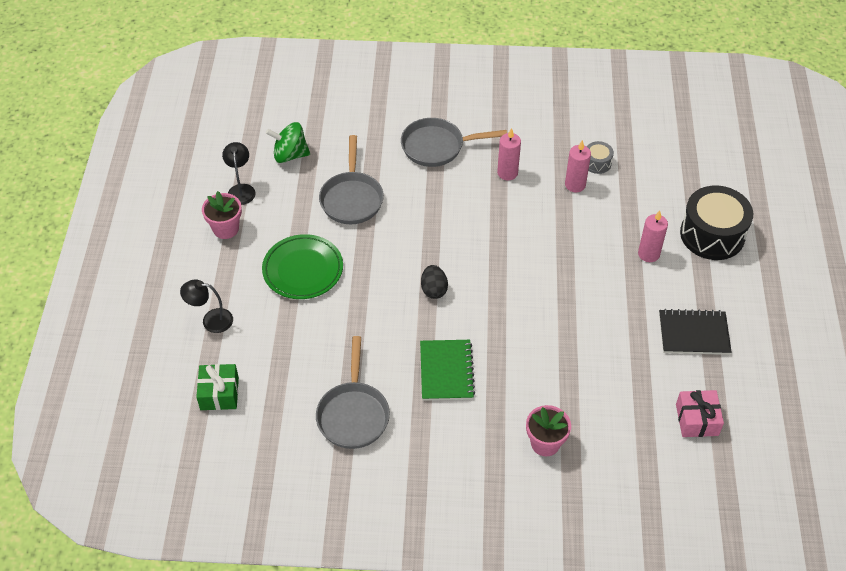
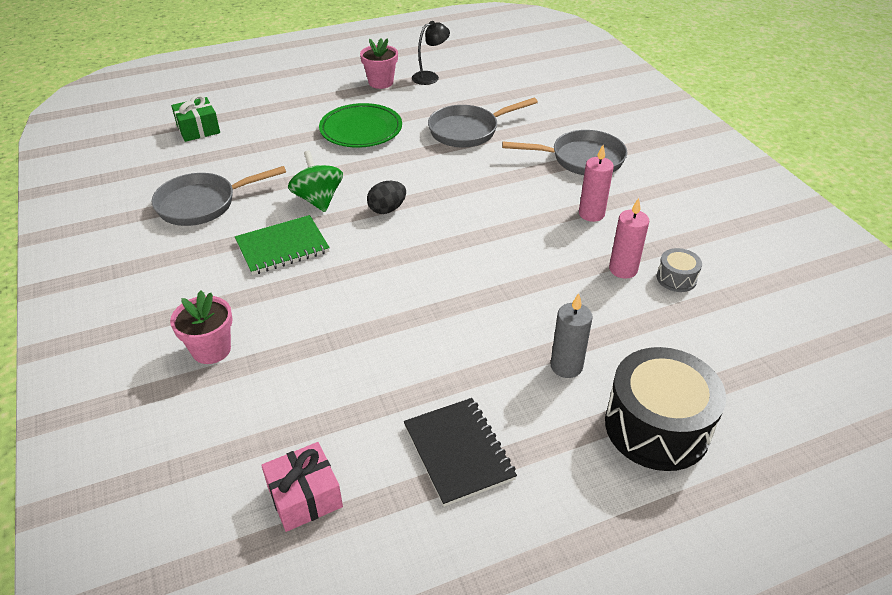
camera: 65 degrees right, 10 degrees down
(211, 320) = (276, 104): black lamp -> none
(290, 155) = (491, 87): green spinning top -> green spinning top (318, 200)
(437, 146) = (582, 159): grey pan -> grey pan turned 120 degrees clockwise
(648, 254) = (566, 366): pink candle -> grey candle

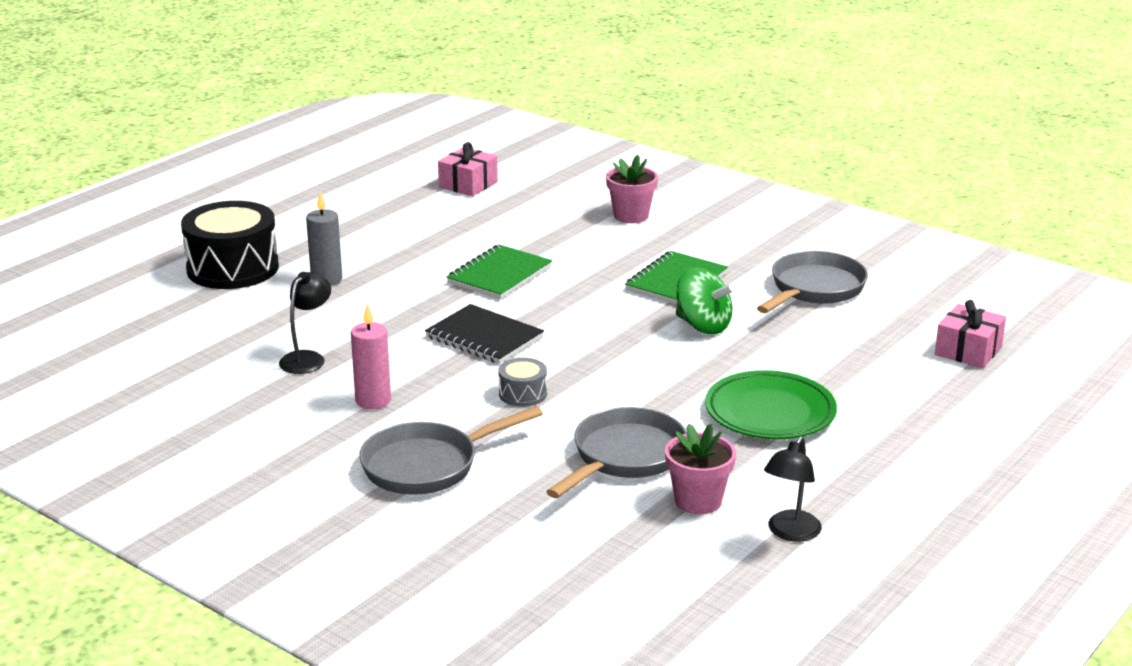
camera: 150 degrees right, 15 degrees down
(198, 129) = (968, 351): green gift -> pink gift
(381, 82) = (852, 495): pink flower pot -> pink flower pot (698, 501)
(387, 209) = (615, 338): black egg -> none
(408, 310) = (499, 275): none -> green notebook
(458, 452) = (381, 222): black notebook -> black notebook (484, 338)
(623, 269) = (307, 358): pink candle -> black lamp
(676, 278) = (244, 366): grey drum -> grey drum (522, 394)

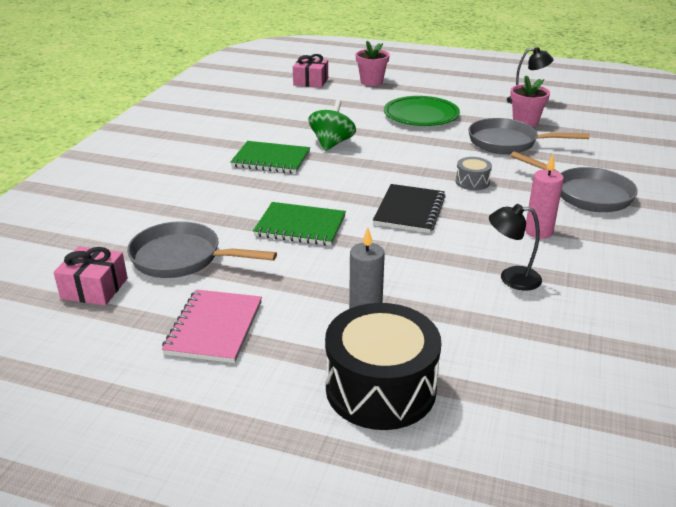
camera: 110 degrees left, 5 degrees up
(368, 221) = (214, 328): none -> pink notebook
(631, 216) = (154, 193): pink flower pot -> pink flower pot (371, 82)
(814, 289) = (256, 120): grey pan -> grey pan (182, 258)

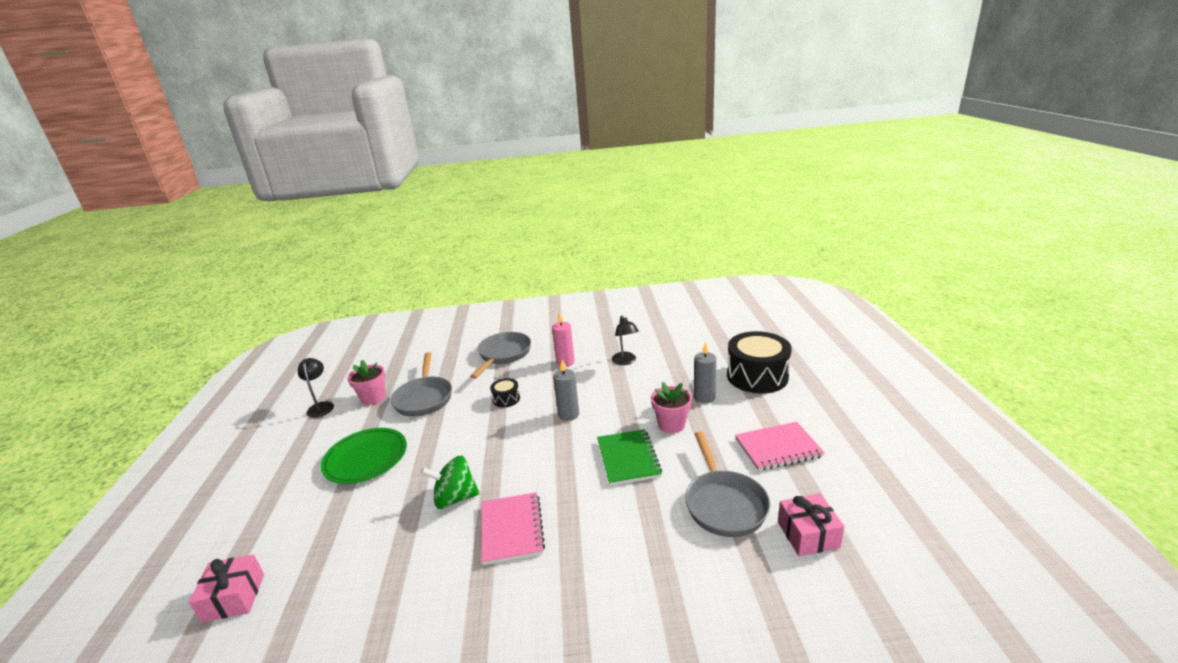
camera: 110 degrees left, 5 degrees down
(271, 160) = (512, 529): green notebook -> pink notebook
(371, 82) = (245, 530): pink flower pot -> pink flower pot (671, 425)
(409, 211) = (568, 415): black notebook -> grey candle
(472, 182) = (506, 399): grey drum -> black drum

